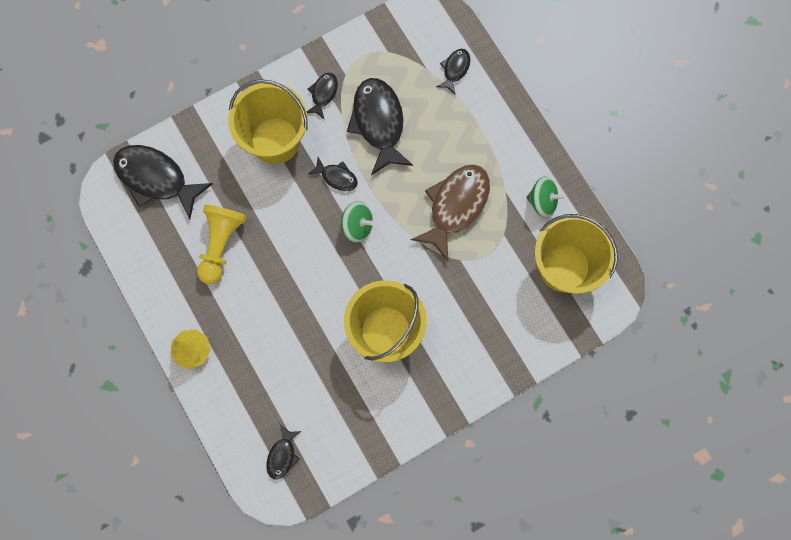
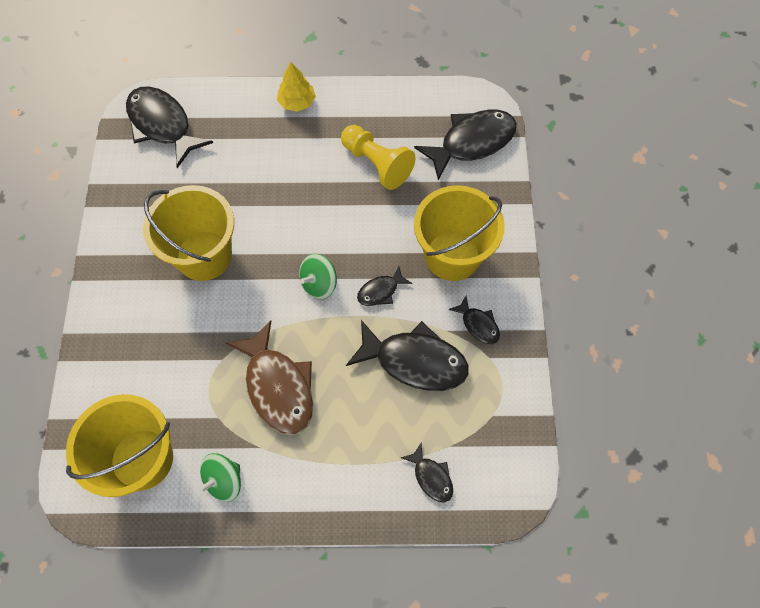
camera: 120 degrees right, 10 degrees down
(282, 455) = (162, 125): black fish -> black fish, size x2.02

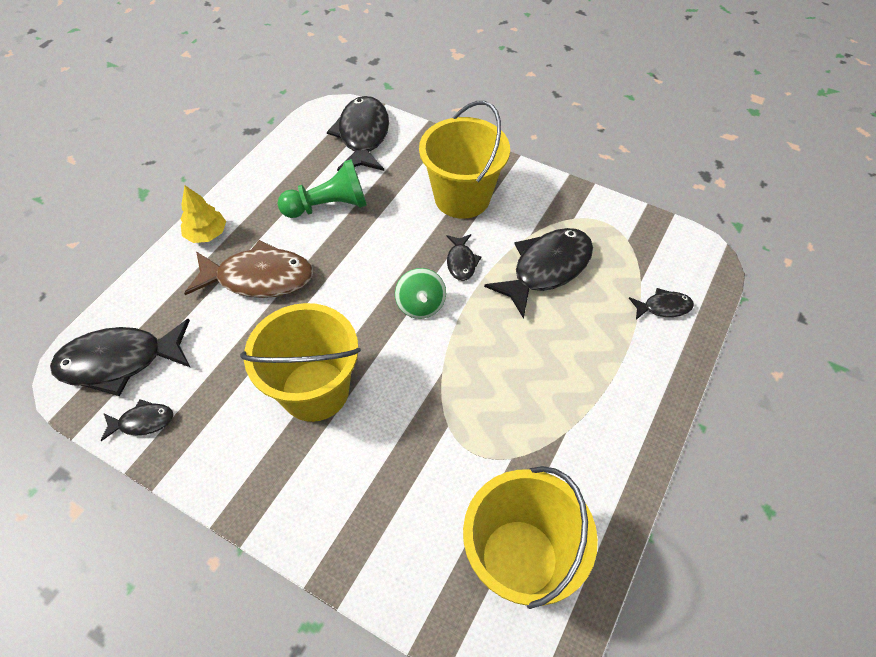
camera: 60 degrees left, 10 degrees down
(224, 480) = (585, 482): green spinning top -> none
(278, 386) = (508, 387): brown fish -> brown fish (259, 278)
(377, 164) = (329, 206): yellow pawn -> green pawn
(478, 324) = (539, 211): black fish -> black fish (143, 422)

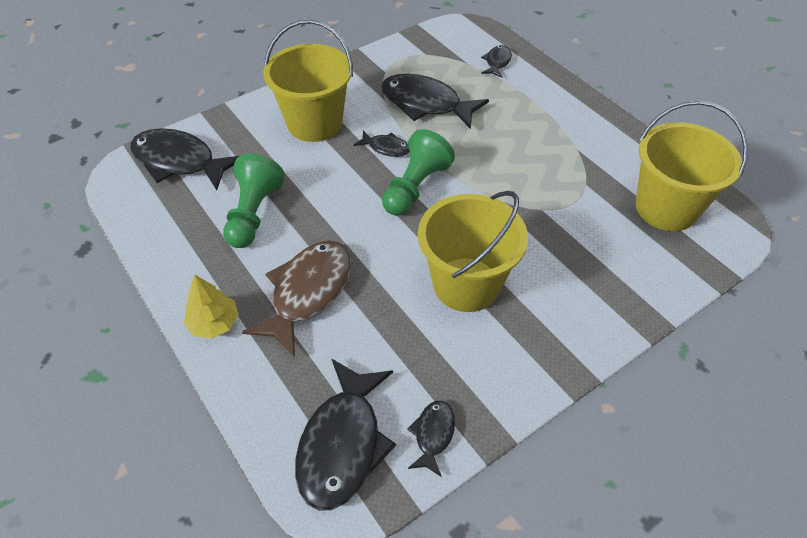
camera: 65 degrees left, 5 degrees down
(420, 305) = (415, 187): green spinning top -> green pawn
(546, 269) = (426, 104): black fish -> black fish turned 45 degrees counterclockwise

